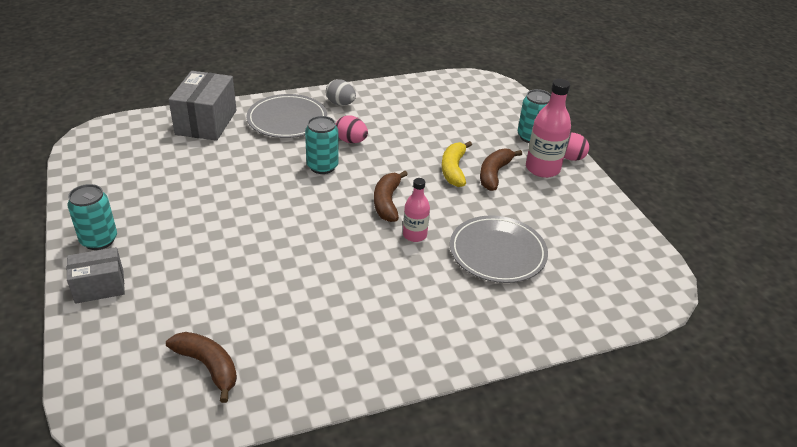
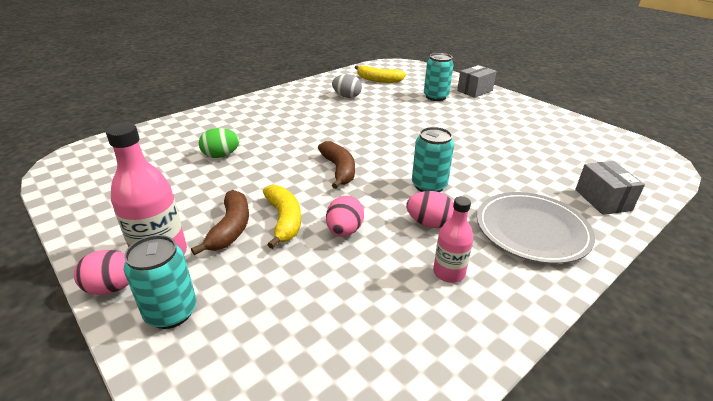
camera: 160 degrees right, 5 degrees down
(99, 240) = (513, 105): turquoise can -> turquoise can (435, 97)
(206, 122) = (602, 200): grey box -> grey box, size x0.62
(208, 366) = (378, 80): brown banana -> yellow banana
(340, 103) = (502, 282): grey egg -> grey egg (347, 96)
(413, 151) = (344, 231): none -> pink egg
(414, 235) = (299, 152): pink bottle -> pink bottle (449, 273)
(497, 252) = (221, 155): grey plate -> green egg

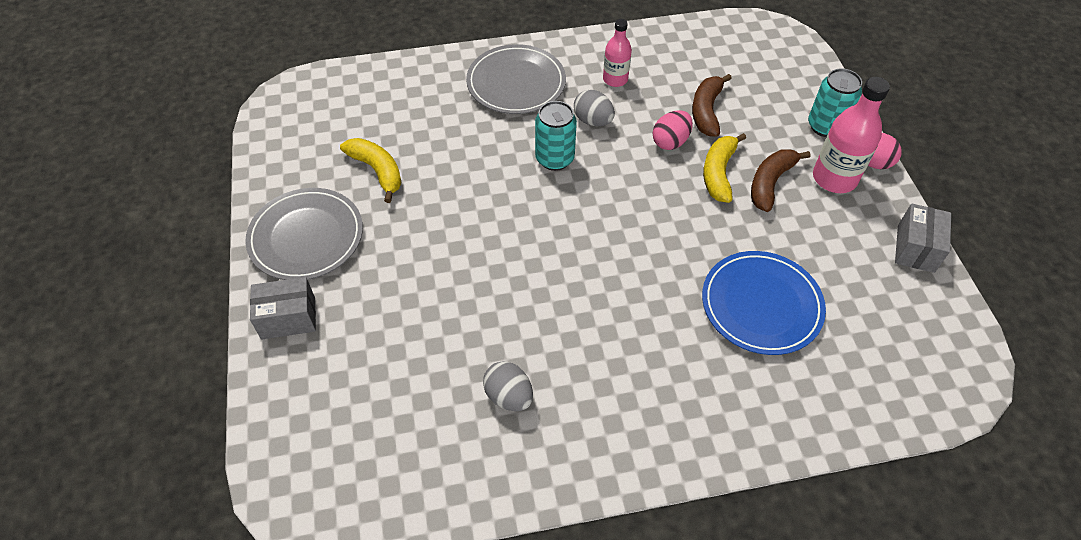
camera: 150 degrees left, 20 degrees up
(221, 155) = (761, 305): green egg -> blue plate
(339, 170) = (630, 219): brown banana -> brown banana (706, 111)
(378, 80) = (405, 439): yellow banana -> yellow banana (377, 171)
(429, 223) = (593, 121): pink egg -> grey egg
(435, 97) = (369, 327): turquoise can -> none
(515, 111) = (306, 237): none -> grey plate
(602, 200) = (418, 83): grey box -> grey box (915, 248)

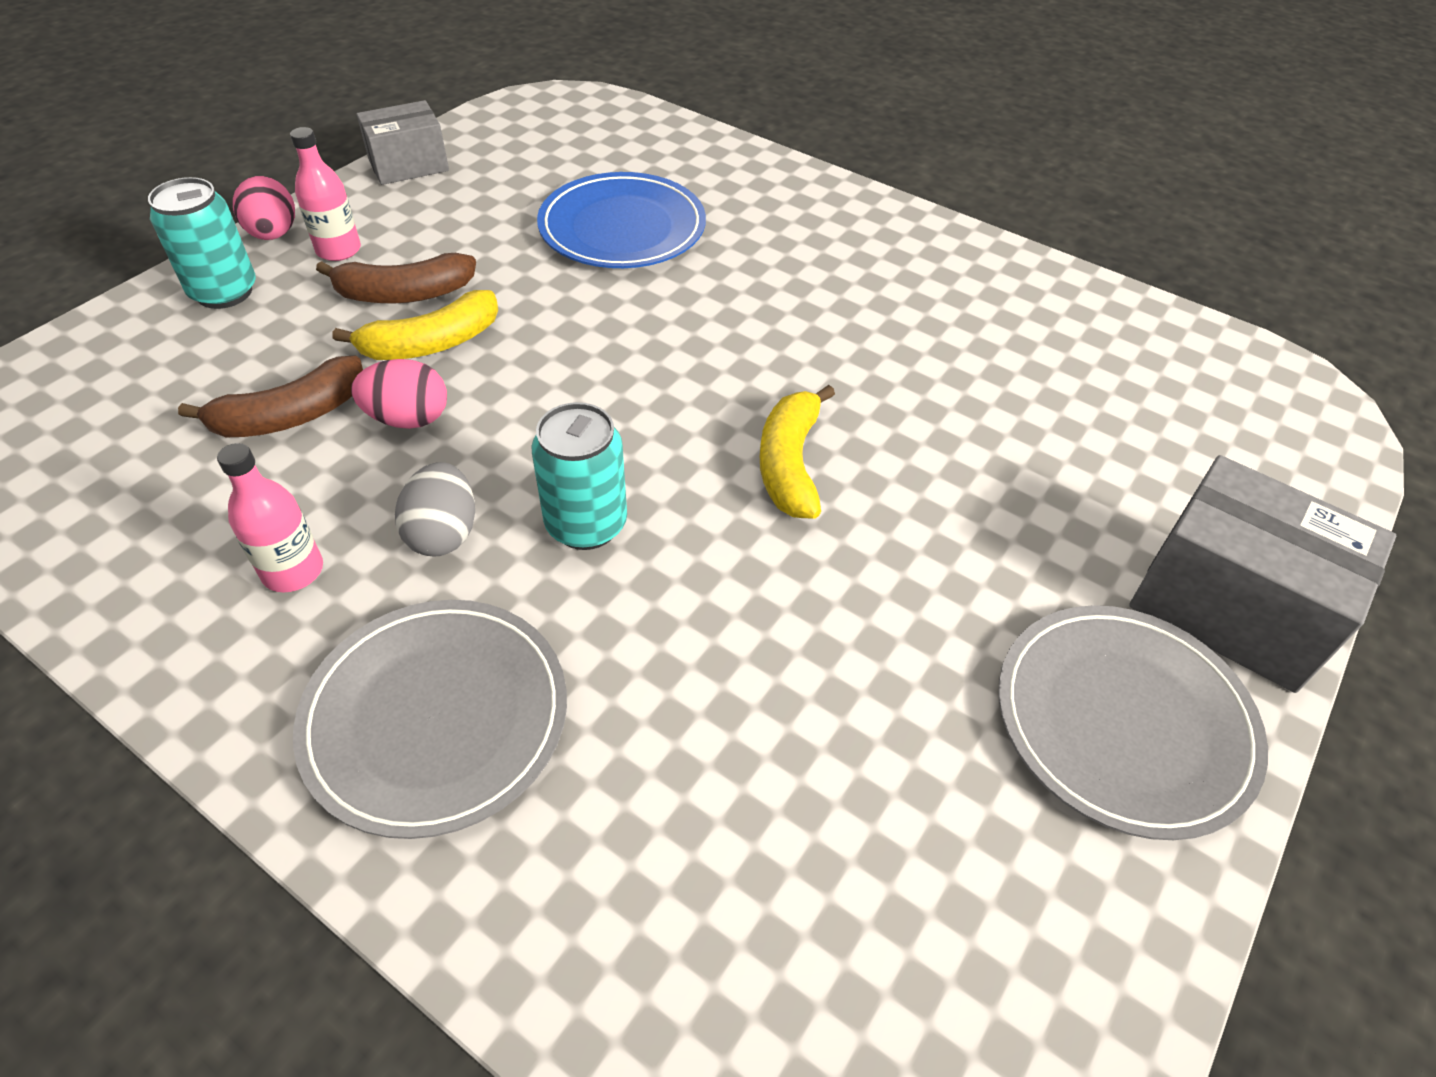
camera: 135 degrees left, 5 degrees down
(288, 318) = (1229, 607): grey box -> grey box, size x1.61
(377, 171) = (891, 751): yellow banana -> yellow banana (790, 464)
(509, 396) = (983, 335): grey egg -> none
(834, 178) = (338, 250): pink bottle -> pink bottle, size x0.62

